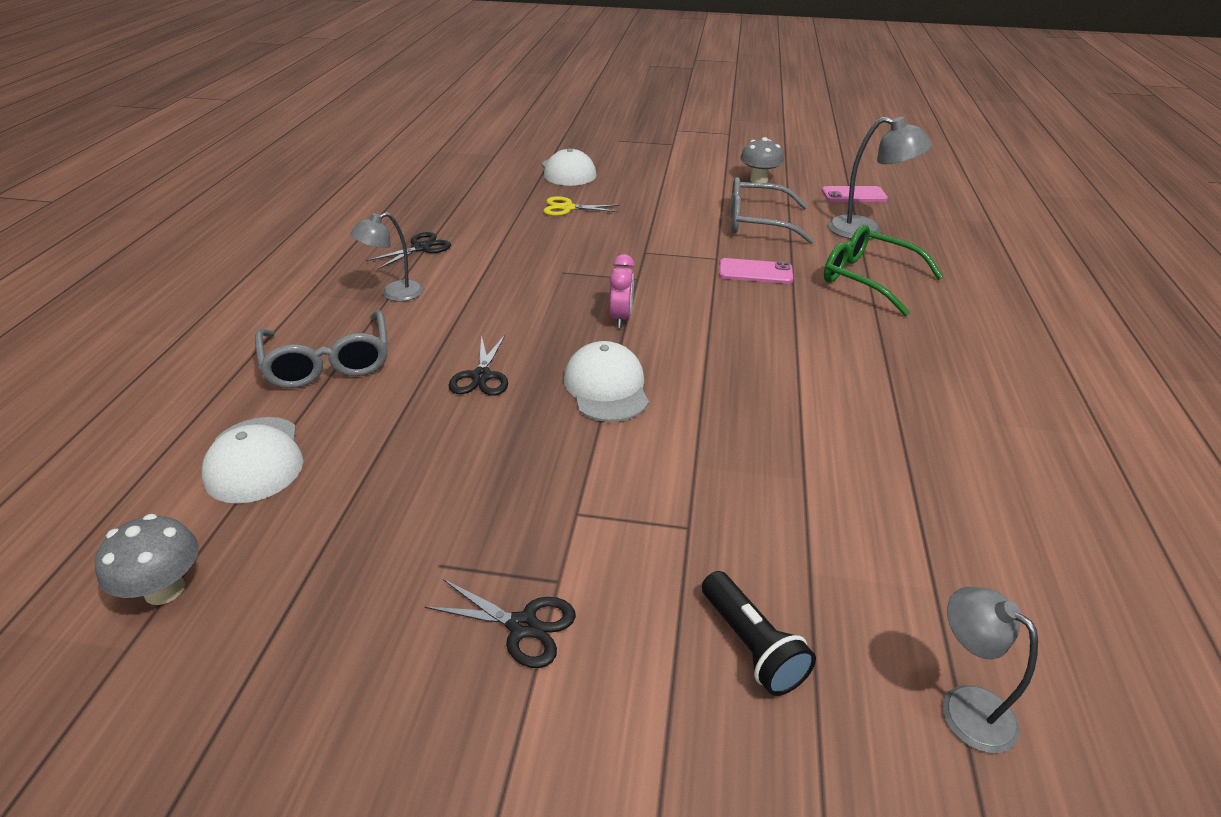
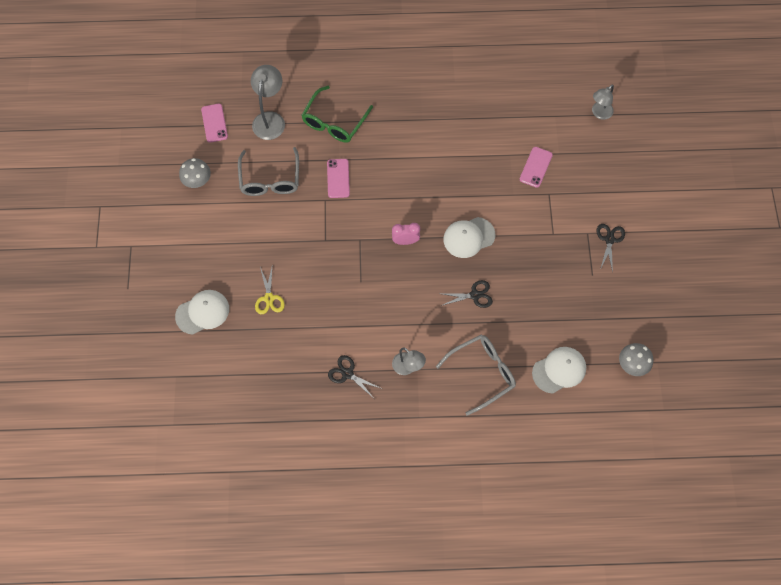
camera: 100 degrees left, 30 degrees up
(751, 646) = (595, 170): black flashlight -> none
(768, 517) = (536, 167): none -> pink phone

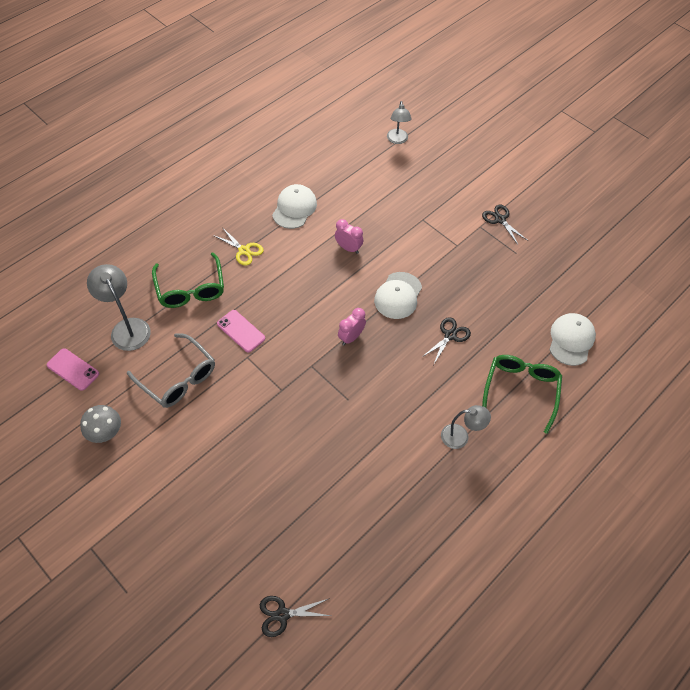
camera: 45 degrees left, 10 degrees down
(202, 312) = (229, 548): white cap -> white cap (294, 208)
(269, 298) = (281, 481): yellow scissors -> yellow scissors (244, 250)
(347, 374) = (418, 486): black scissors -> black scissors (282, 614)
(470, 174) = (348, 248): none -> pink clock
(482, 373) = (520, 390): grey glasses -> green glasses
(536, 167) = (392, 207): pink phone -> none
(632, 364) = (612, 294): grey mushroom -> none

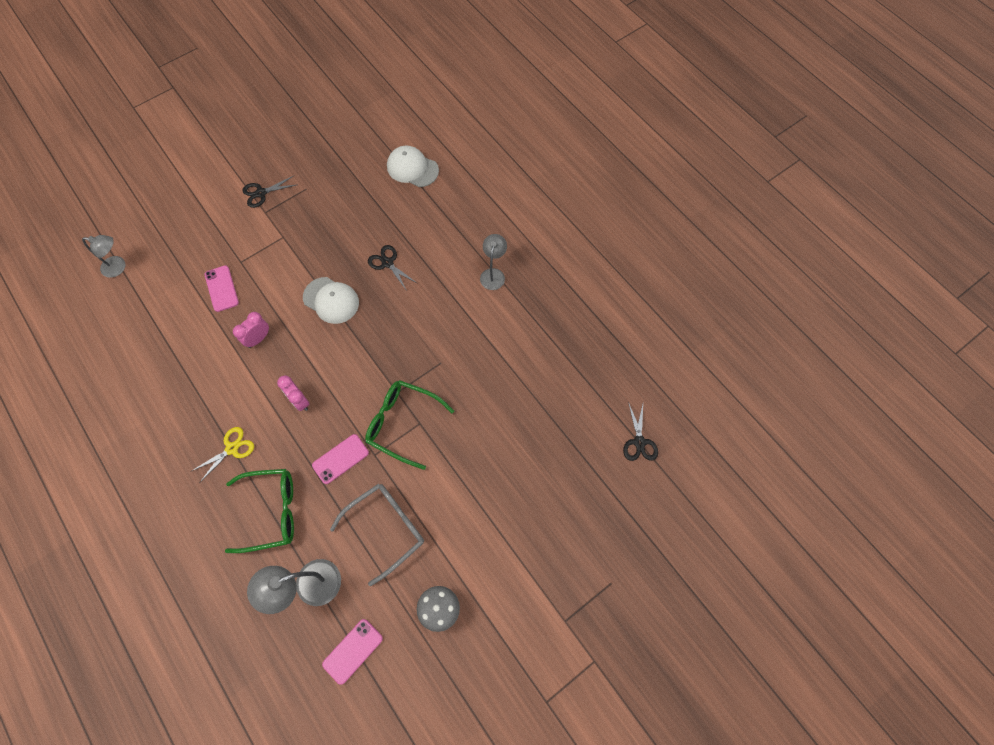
camera: 80 degrees left, 10 degrees up
(294, 208) = (186, 388): white cap -> none
(351, 337) = (371, 351): pink clock -> pink clock (300, 401)
(392, 212) = (221, 288): none -> pink phone
(520, 390) = (456, 218): green glasses -> green glasses (402, 423)

